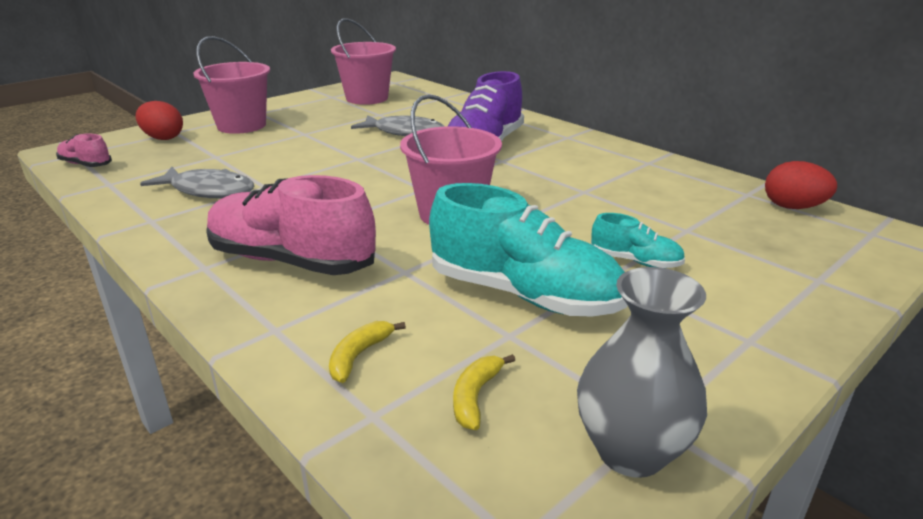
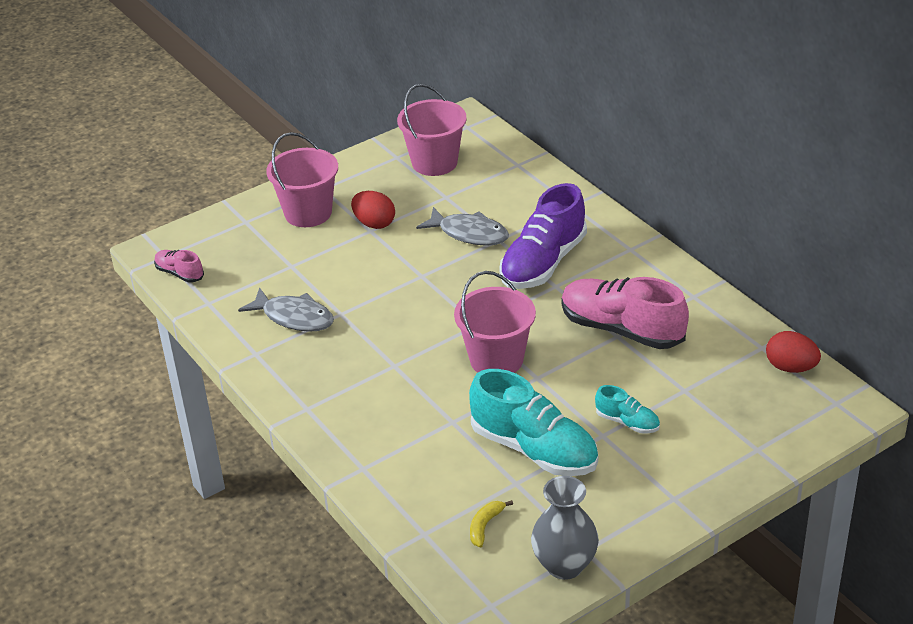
camera: 10 degrees right, 10 degrees up
(163, 138) = (237, 232): red egg -> red egg (374, 223)
(291, 261) = (369, 406): pink shoe -> pink shoe (621, 329)
(359, 356) = (417, 492): yellow banana -> none

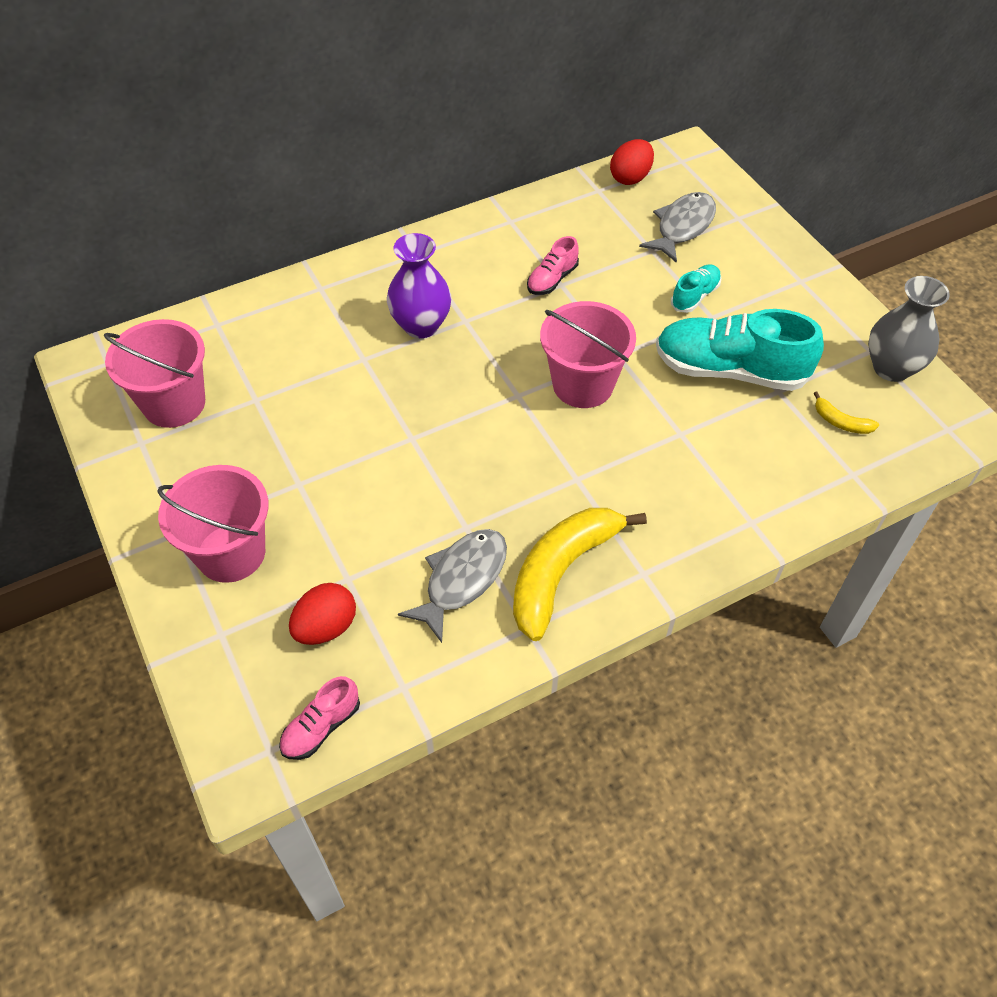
camera: 85 degrees left, 15 degrees up
(304, 365) = (562, 572): none -> yellow banana
(374, 223) = (285, 478): red egg -> red egg (326, 627)
(469, 233) = (342, 384): grey fish -> grey fish (682, 227)
(534, 449) = (730, 370): turquoise shoe -> turquoise shoe turned 120 degrees counterclockwise
(543, 263) = (421, 325): purple shoe -> purple vase
(621, 329) = (552, 279): pink shoe -> pink shoe, size x0.48

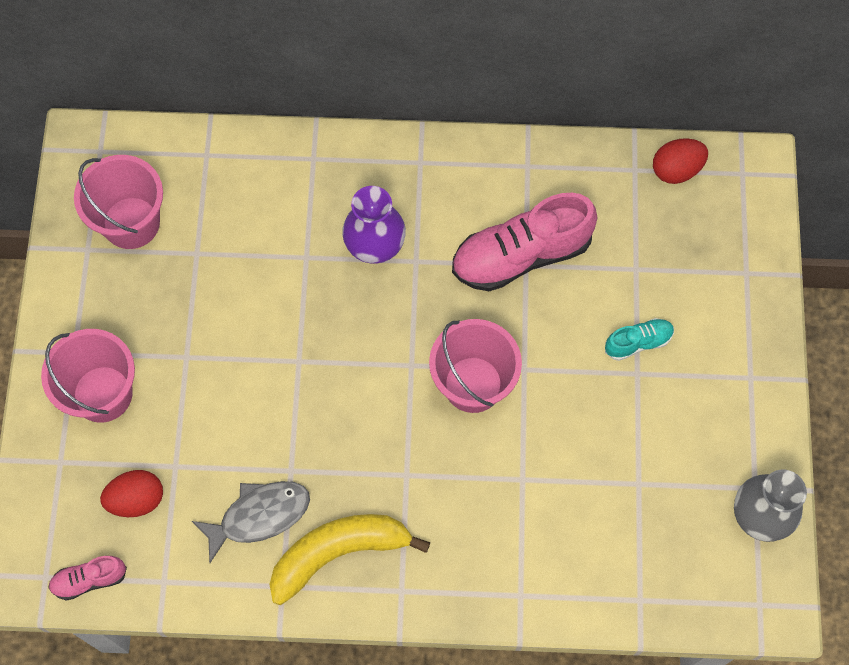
camera: 30 degrees right, 15 degrees up
(552, 279) = (521, 255): pink shoe -> pink shoe, size x2.06
(682, 227) = (684, 256): grey fish -> none
(730, 370) = (611, 439): turquoise shoe -> none
(841, 422) = (669, 545): yellow banana -> none

